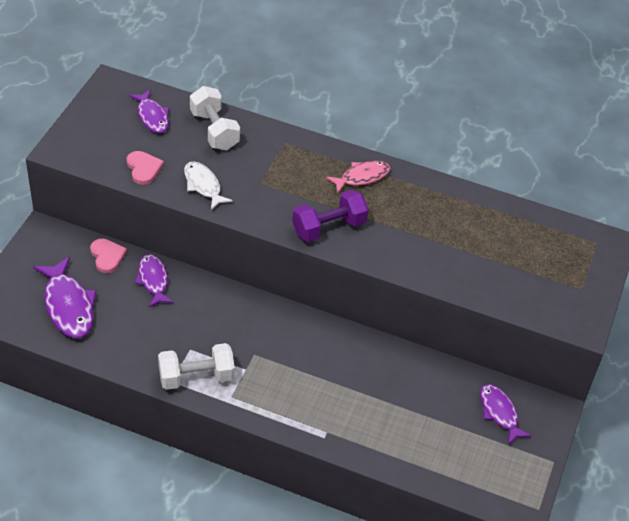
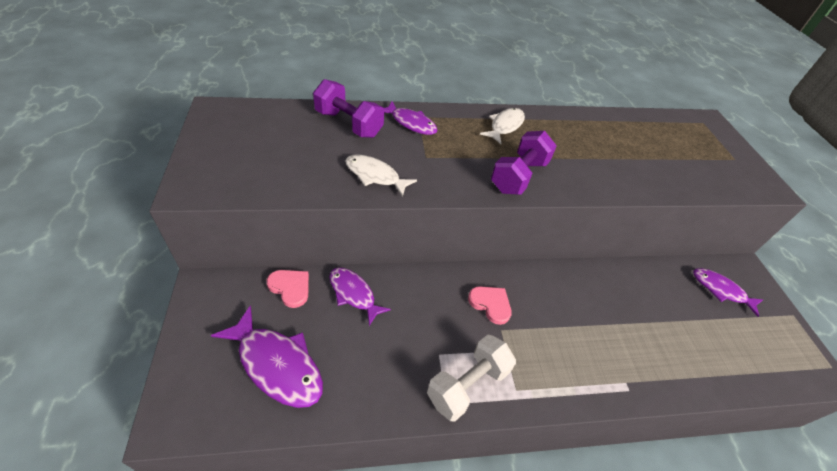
camera: 30 degrees left, 0 degrees up
(143, 168) = (301, 178): pink heart -> pink heart (490, 304)
(152, 117) = (278, 128): purple fish -> purple fish (411, 123)
(214, 130) = (348, 124): white dumbbell -> purple dumbbell
(362, 177) = (505, 126): pink fish -> white fish

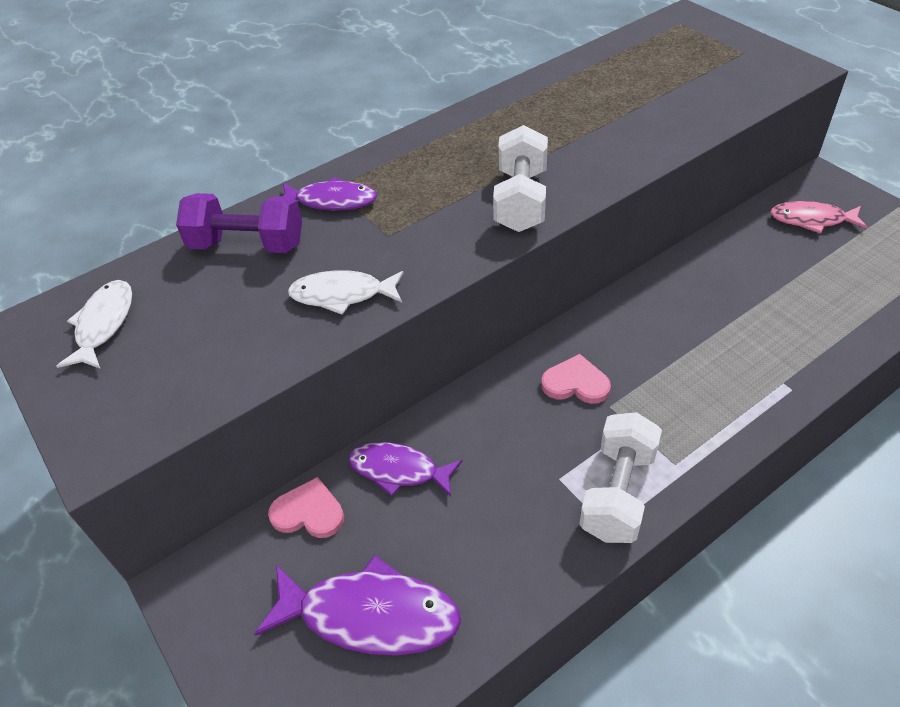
camera: 20 degrees left, 0 degrees up
(505, 126) = (454, 143): white fish -> white fish (104, 324)
(519, 176) = (521, 200): purple dumbbell -> white dumbbell
(721, 290) = (812, 220): purple fish -> pink fish

